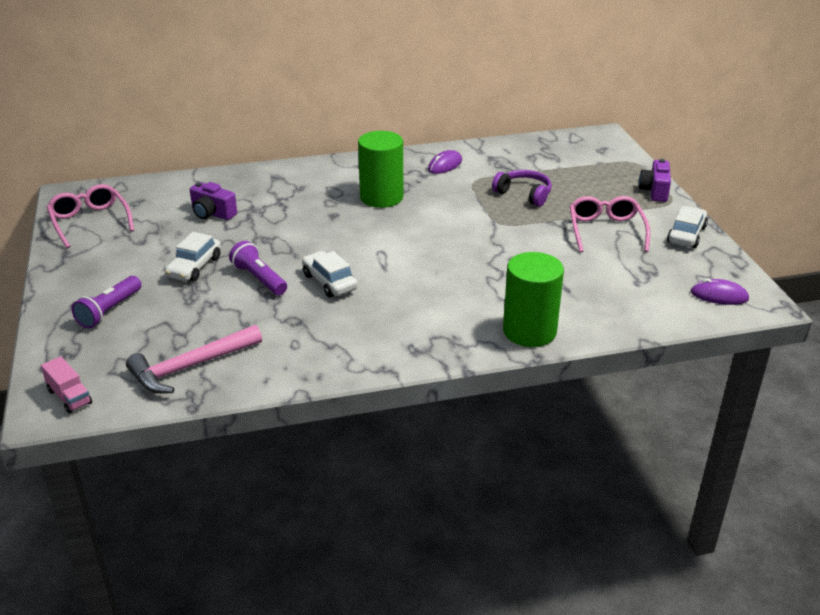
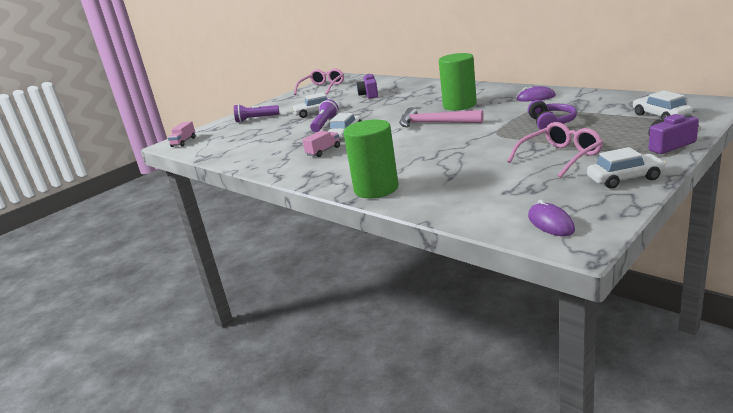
camera: 60 degrees right, 10 degrees down
(191, 367) = (230, 146): pink hammer -> pink hammer (435, 123)
(359, 316) = (323, 151): none -> pink truck
(594, 160) = (660, 116): none -> white car

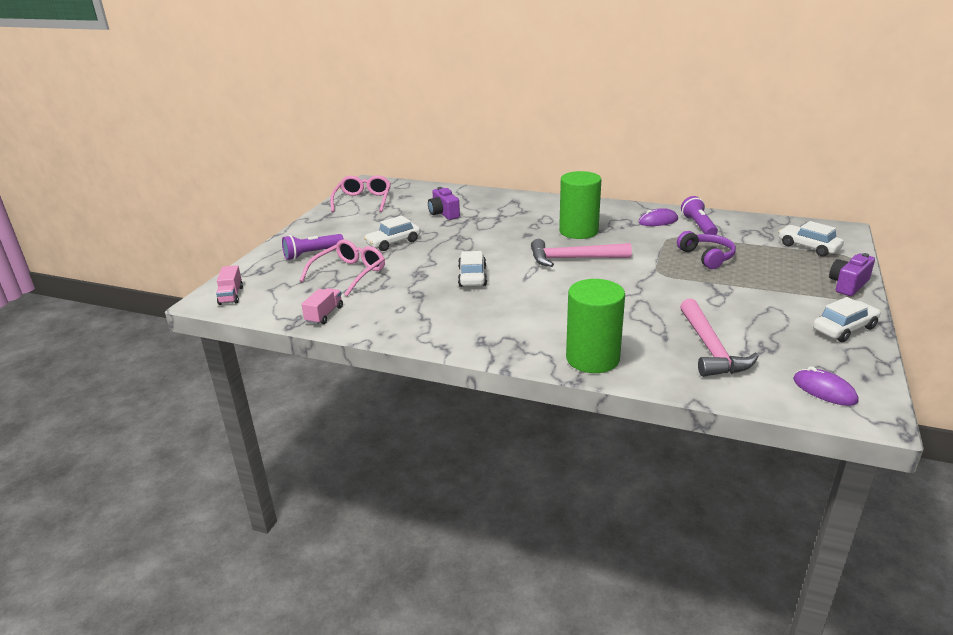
camera: 25 degrees left, 5 degrees up
(323, 151) = (467, 305): pink truck -> pink truck (324, 315)
(325, 124) = (426, 261): purple flashlight -> purple flashlight (698, 226)
(480, 187) = (710, 348): none -> pink hammer
(560, 157) = (757, 303): pink glasses -> pink glasses (349, 274)

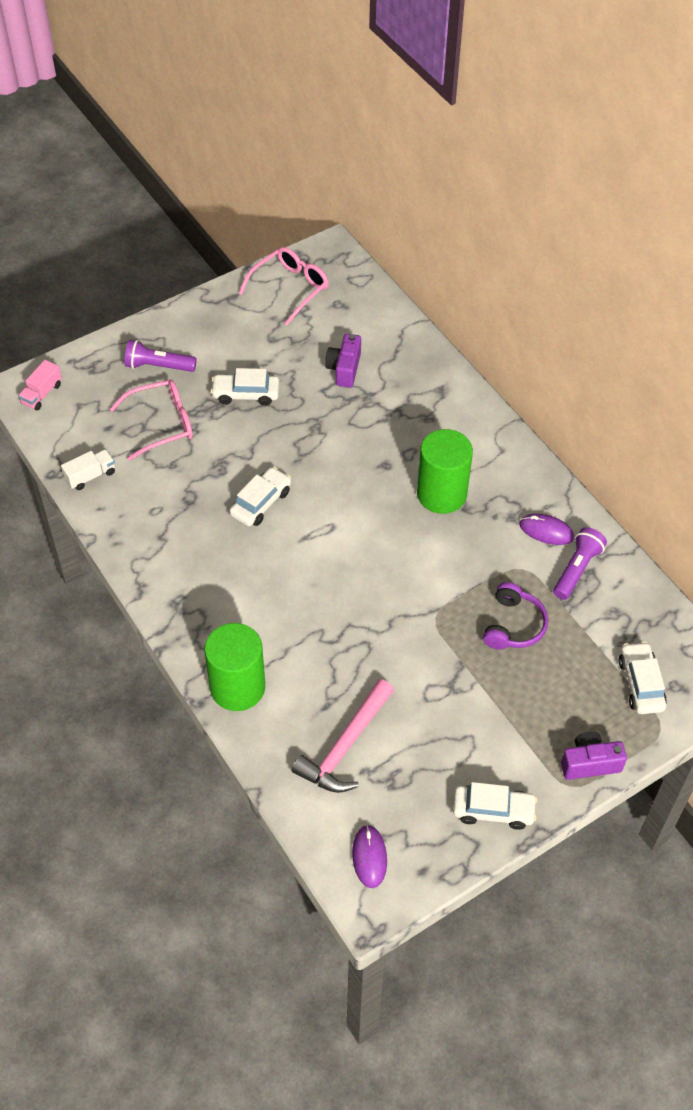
camera: 35 degrees right, 25 degrees up
(324, 315) = (90, 476): pink truck -> white truck
(573, 259) = (381, 538): pink hammer -> none

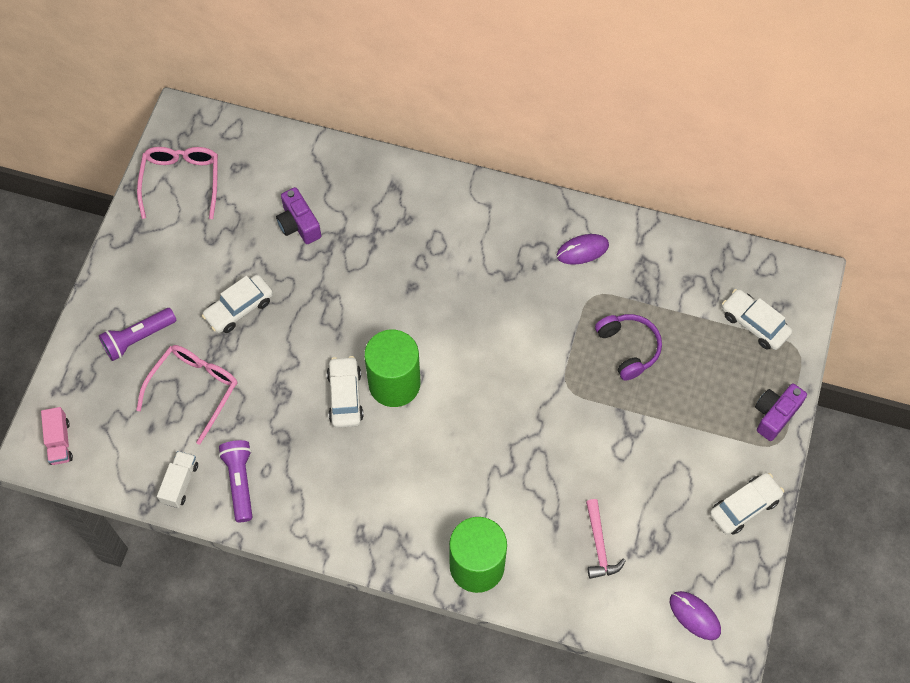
camera: 40 degrees left, 10 degrees up
(345, 746) = (599, 545): pink hammer -> pink hammer, size x0.62
(441, 494) = (478, 279): green cylinder -> green cylinder (394, 383)
(577, 569) = (632, 266): purple flashlight -> purple flashlight (240, 482)

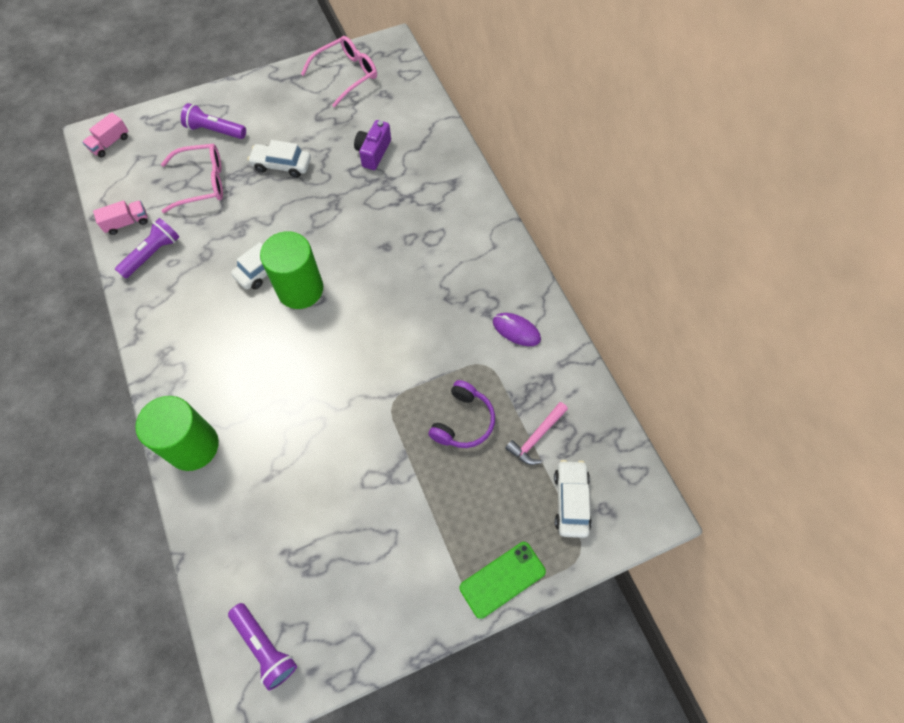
camera: 50 degrees right, 0 degrees up
(180, 483) = (127, 223): white truck -> pink truck
(599, 545) = (274, 522): pink hammer -> pink hammer (536, 437)
(694, 616) = (265, 646): purple mouse -> purple flashlight
(744, 507) = (396, 616): white car -> none
(775, 415) = (502, 579): purple camera -> green phone

